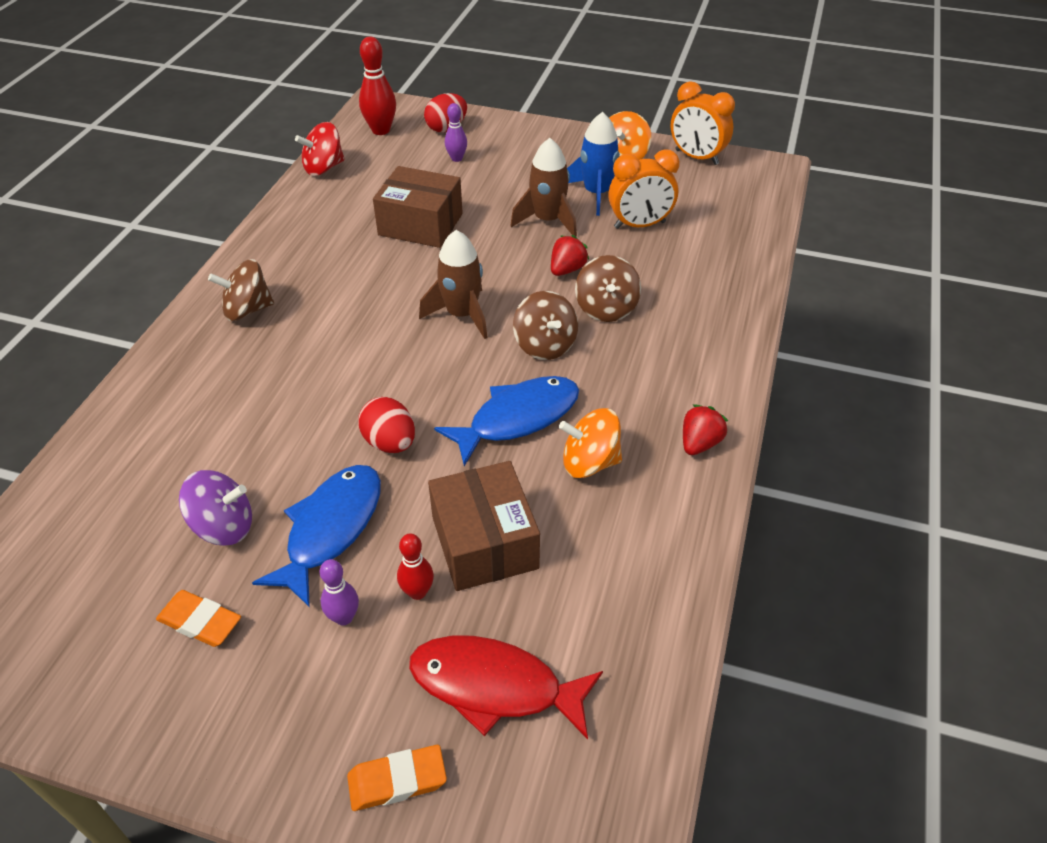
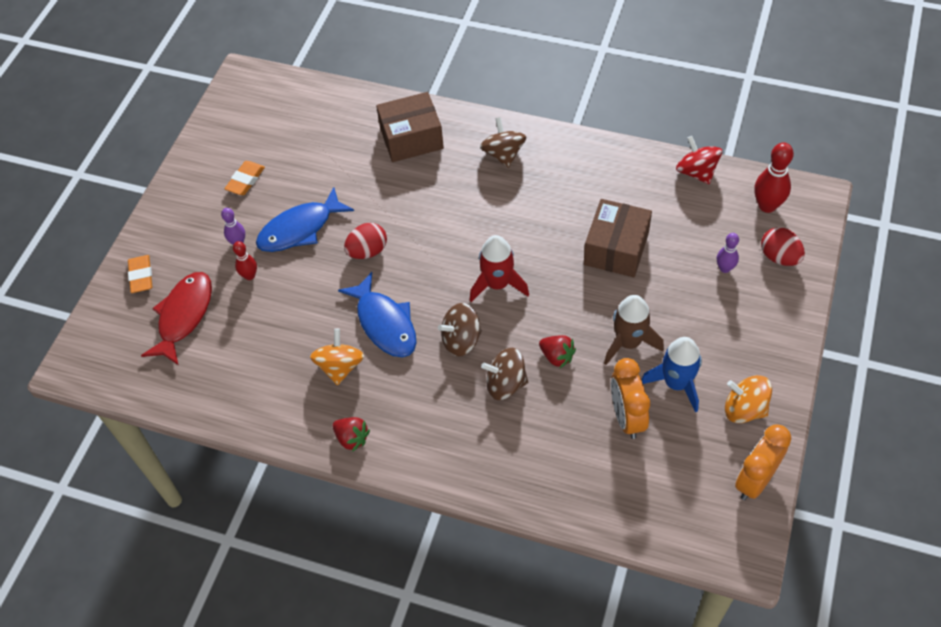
camera: 95 degrees right, 10 degrees up
(224, 526) = (308, 178): purple spinning top -> none
(330, 529) = (300, 229): blue fish -> blue fish turned 120 degrees clockwise
(462, 315) = (497, 284): brown rocket -> red rocket
(484, 542) = (280, 307): brown box -> brown box (411, 138)

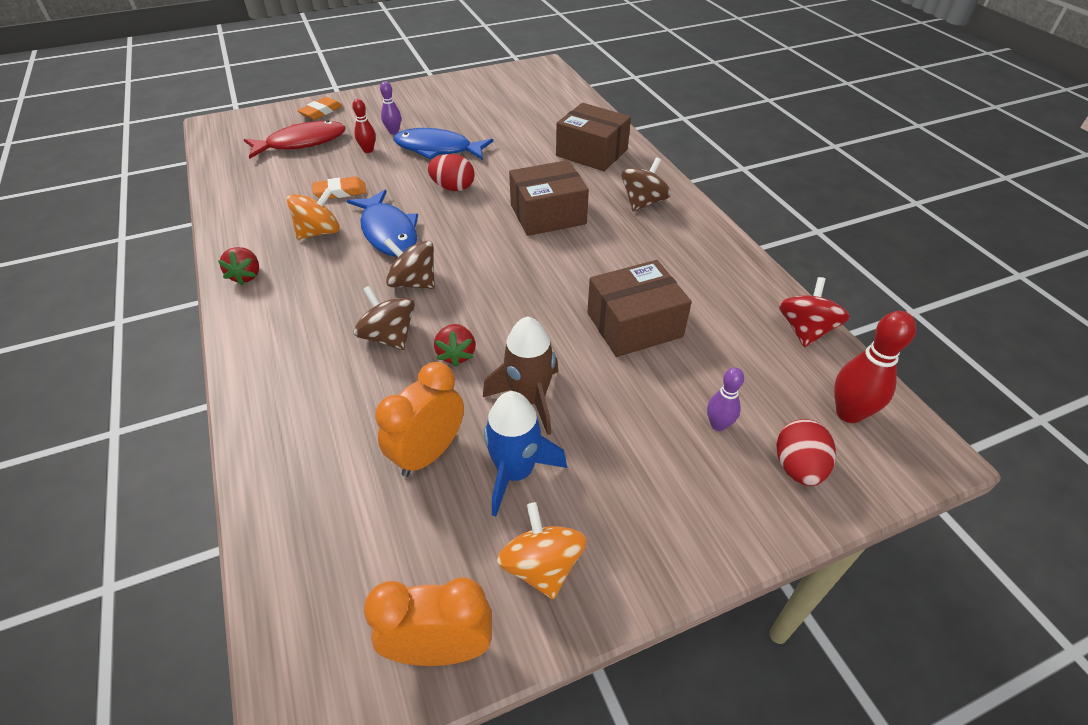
camera: 45 degrees right, 10 degrees down
(245, 180) = (454, 108): orange eraser -> orange eraser (340, 192)
(384, 323) = (388, 232): blue fish -> blue fish turned 45 degrees counterclockwise
(461, 216) = (548, 214): none -> brown box
(497, 284) = (500, 271): red rocket -> none

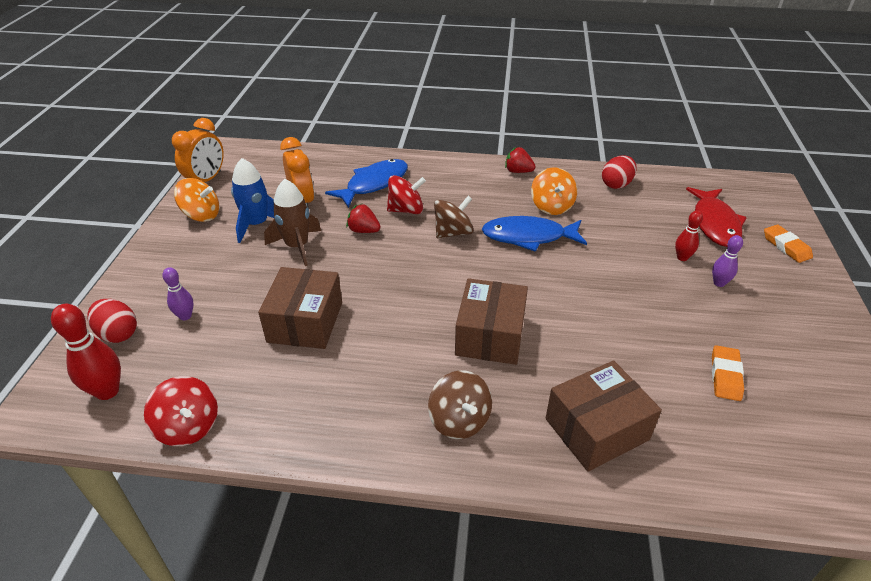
camera: 120 degrees right, 5 degrees down
(340, 192) = (608, 227): orange eraser -> orange eraser (725, 376)
(389, 337) = (406, 210): brown spinning top -> red spinning top
(438, 149) = (664, 303): blue fish -> blue fish (374, 184)
(453, 188) = (578, 290): red egg -> red egg (616, 184)

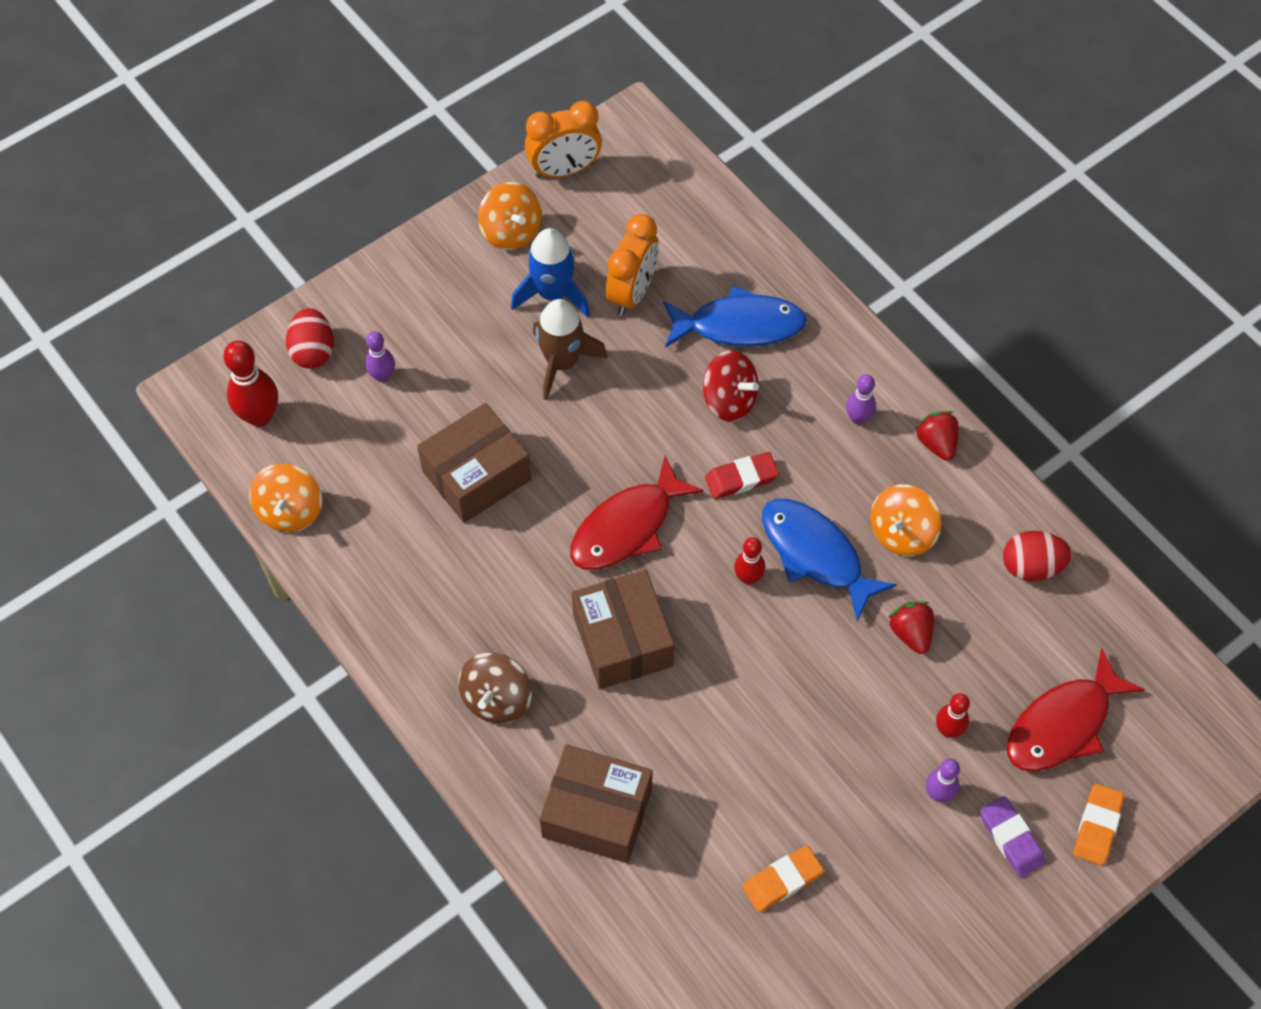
camera: 45 degrees right, 20 degrees up
(188, 427) = (290, 511): red spinning top -> orange spinning top
(363, 231) = (651, 395): red strawberry -> red strawberry (911, 633)
(423, 287) = (627, 527): none -> red fish
(453, 233) = (741, 478): brown spinning top -> red eraser
(474, 182) = (858, 418): none -> purple bowling pin
(490, 335) = (622, 640): brown box -> brown box turned 75 degrees counterclockwise
(512, 266) = (748, 578): none -> red bowling pin
(770, 276) = (1011, 838): none -> purple eraser

